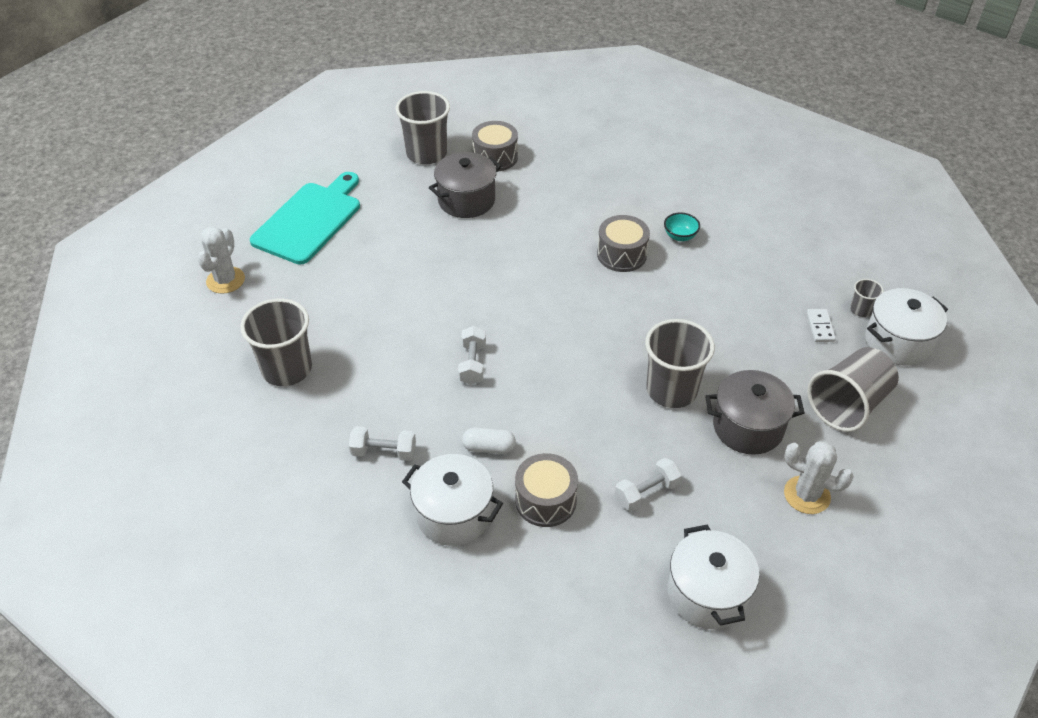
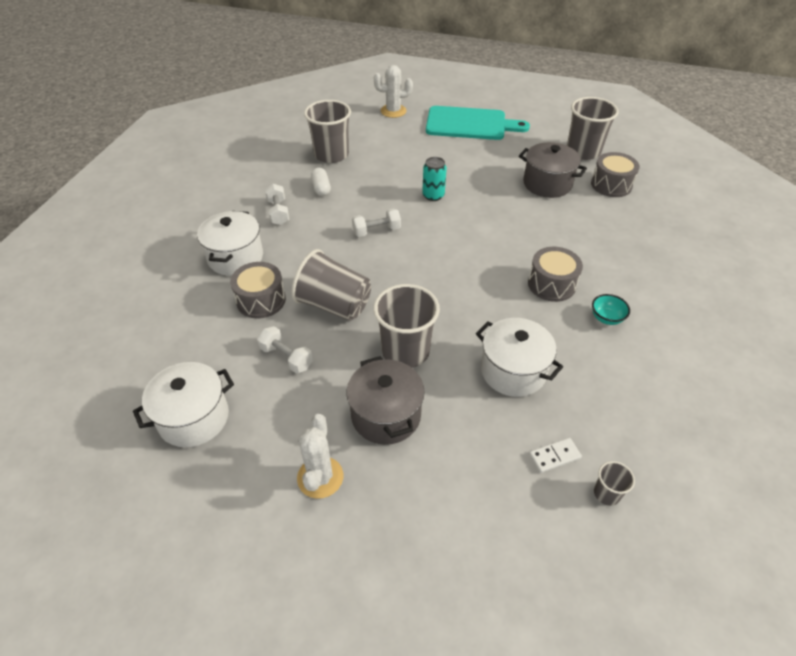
camera: 70 degrees right, 0 degrees up
(434, 296) = (433, 195): none -> turquoise can
(489, 447) = (300, 259): white capsule -> white capsule (321, 188)
(848, 405) = (453, 499): grey cup -> grey cup (334, 305)
(897, 342) = (577, 540): white pot -> white pot (513, 371)

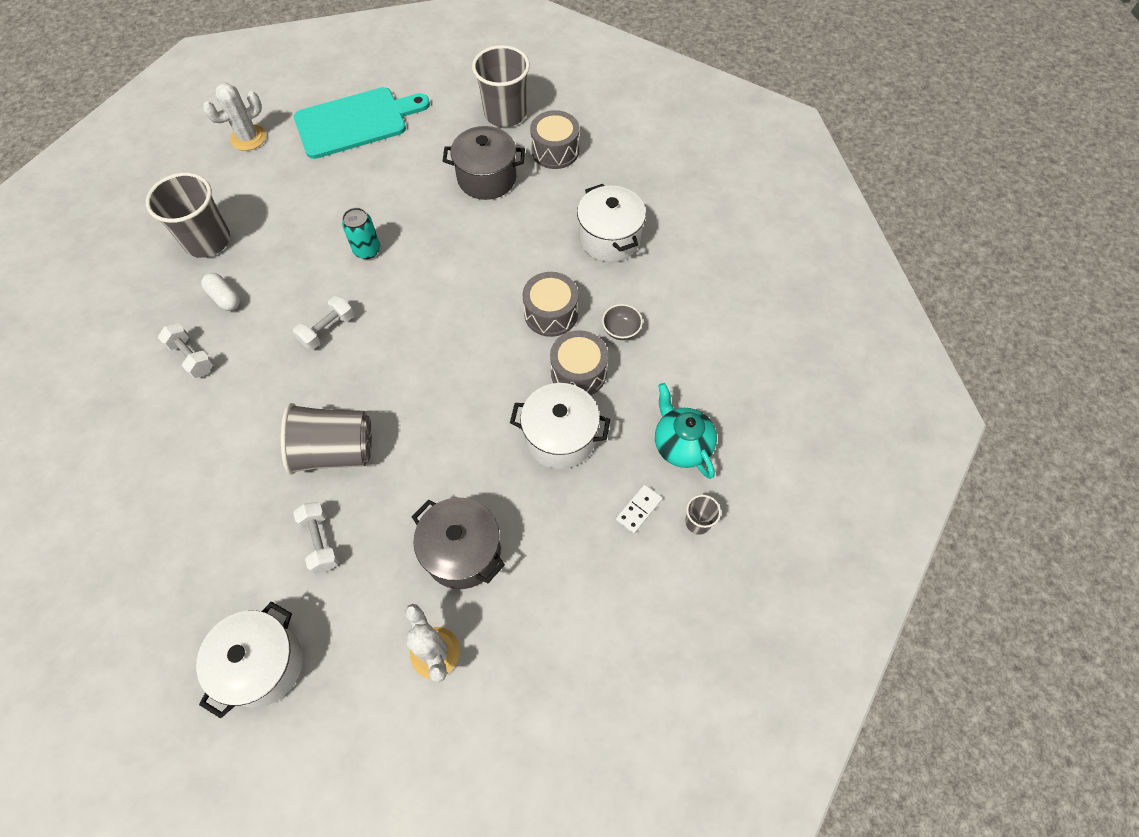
camera: 30 degrees left, 15 degrees up
(235, 257) = (178, 445): white pot -> white pot (609, 238)
(261, 300) = (246, 486): grey drum -> grey drum (578, 372)
(286, 357) = (320, 542): white dumbbell -> white dumbbell turned 60 degrees clockwise
(405, 351) = (443, 469): grey cup -> none
(606, 318) = (621, 330): turquoise bowl -> grey bowl
(620, 424) = (681, 445): none -> turquoise teapot

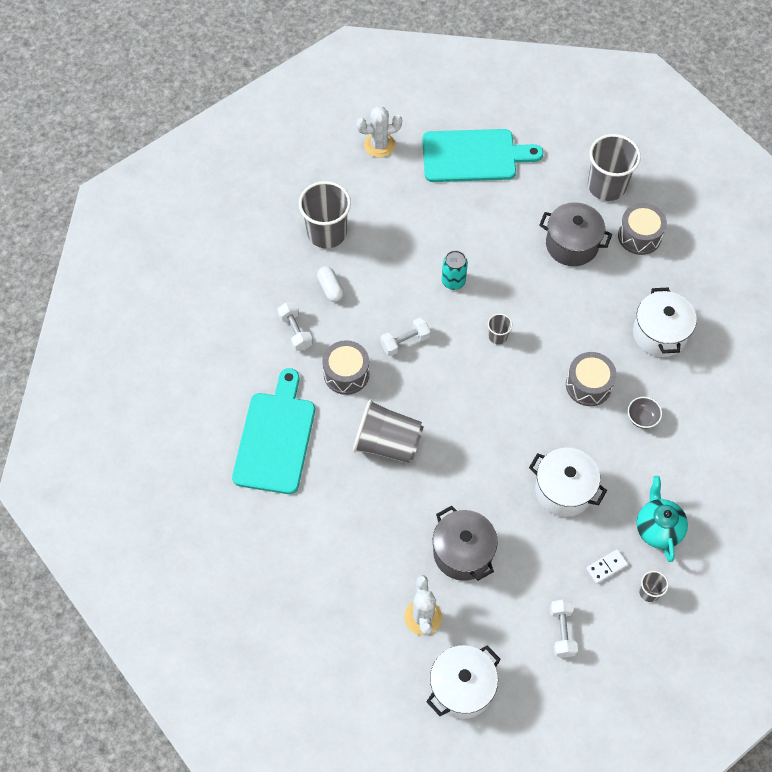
camera: 20 degrees right, 0 degrees up
(191, 489) = (275, 438): none -> turquoise cutting board
(263, 664) = (300, 582): white pot -> white pot (462, 688)
(320, 542) = (360, 509): white dumbbell -> white dumbbell (562, 631)
(433, 293) = (498, 336): none -> grey cup
(578, 372) = (595, 442): grey drum -> grey drum (346, 374)

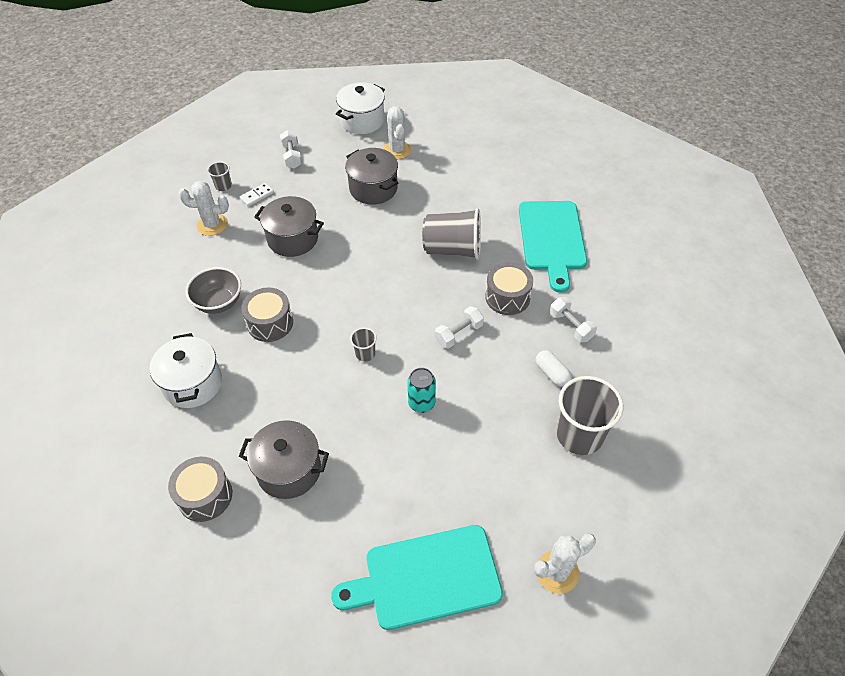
camera: 170 degrees right, 10 degrees down
(563, 490) = (293, 239): white pot -> grey pot
(606, 186) = (243, 562): grey cup -> none
(642, 418) = (219, 303): grey bowl -> grey bowl, size x1.63
(658, 528) = (212, 225): turquoise teapot -> white cactus

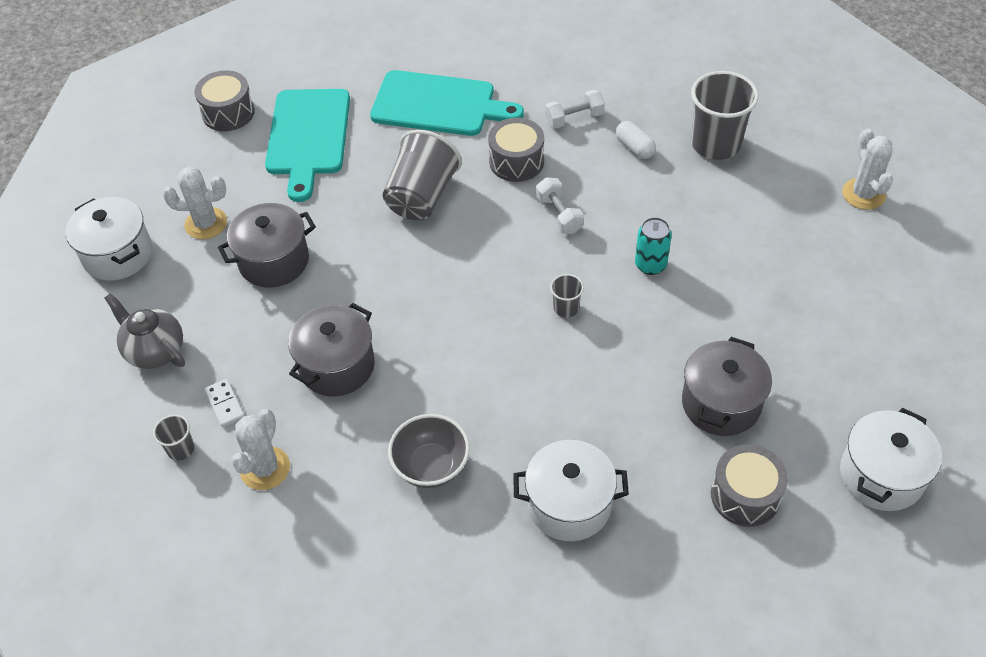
camera: 75 degrees left, 0 degrees up
(229, 601) = (881, 475): none -> white pot
(270, 323) = (487, 406): grey drum -> grey drum (228, 113)
(292, 156) = (155, 351): white dumbbell -> grey teapot
(426, 578) = (864, 295): turquoise cutting board -> turquoise cutting board (308, 137)
(552, 374) = (634, 148): white capsule -> white capsule turned 75 degrees clockwise

